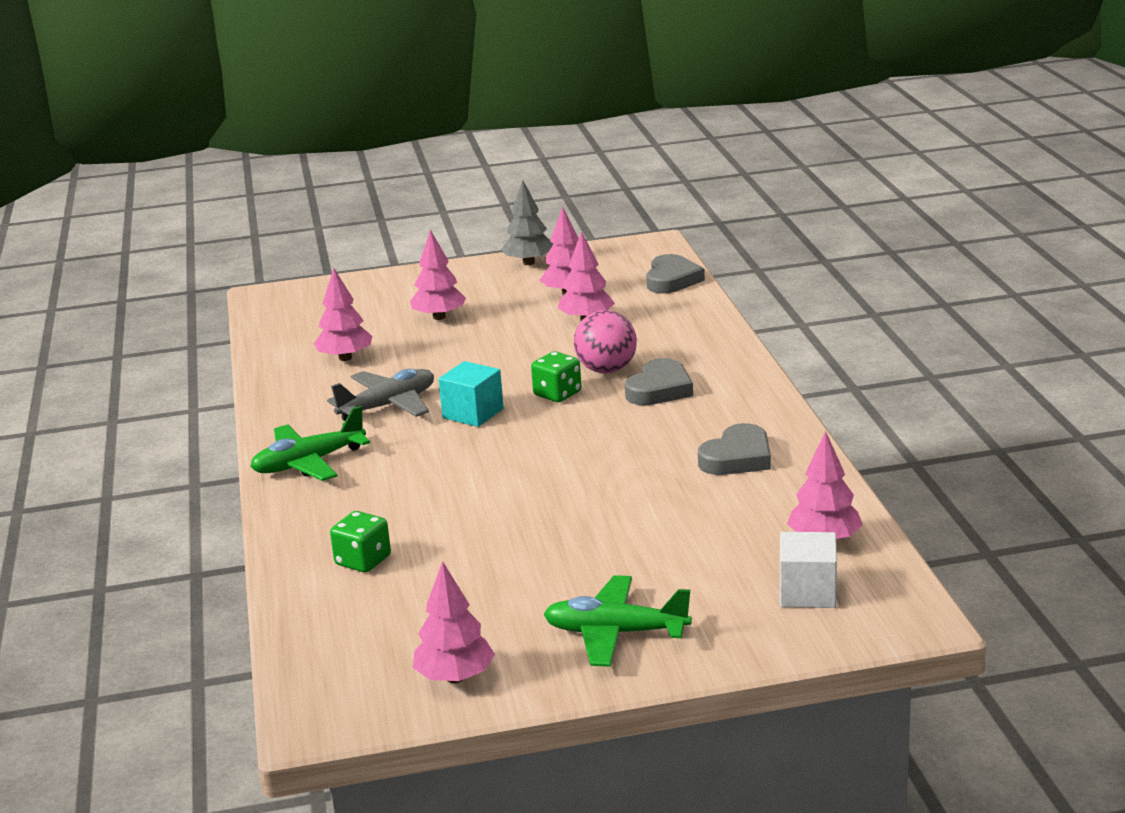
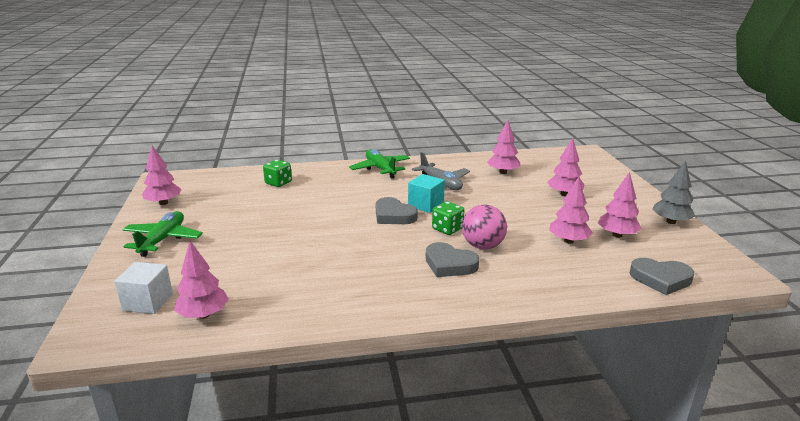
camera: 90 degrees right, 0 degrees up
(737, 457) = (335, 289): grey heart -> grey heart (393, 215)

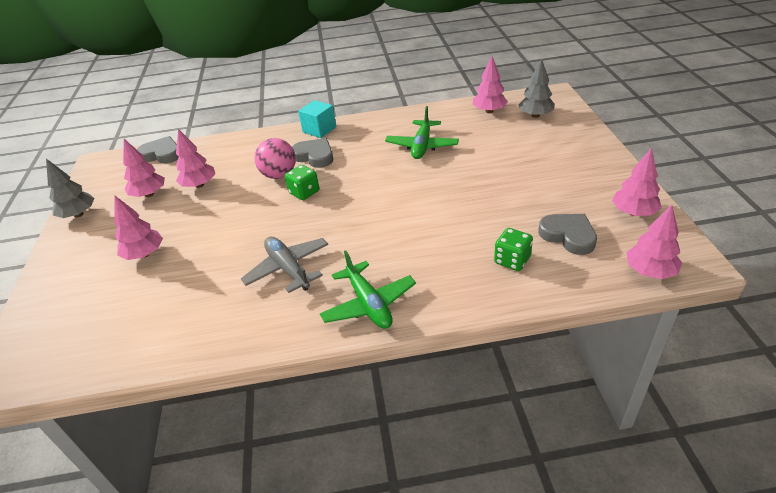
camera: 175 degrees left, 15 degrees up
(148, 302) = (535, 115): white cube -> grey tree
(163, 240) = (579, 164): green plane -> green plane (422, 146)
(393, 215) = (356, 207): grey heart -> grey heart (568, 236)
(426, 205) = (317, 226): turquoise cube -> turquoise cube (319, 129)
(503, 172) = (188, 302): pink tree -> pink tree (649, 271)

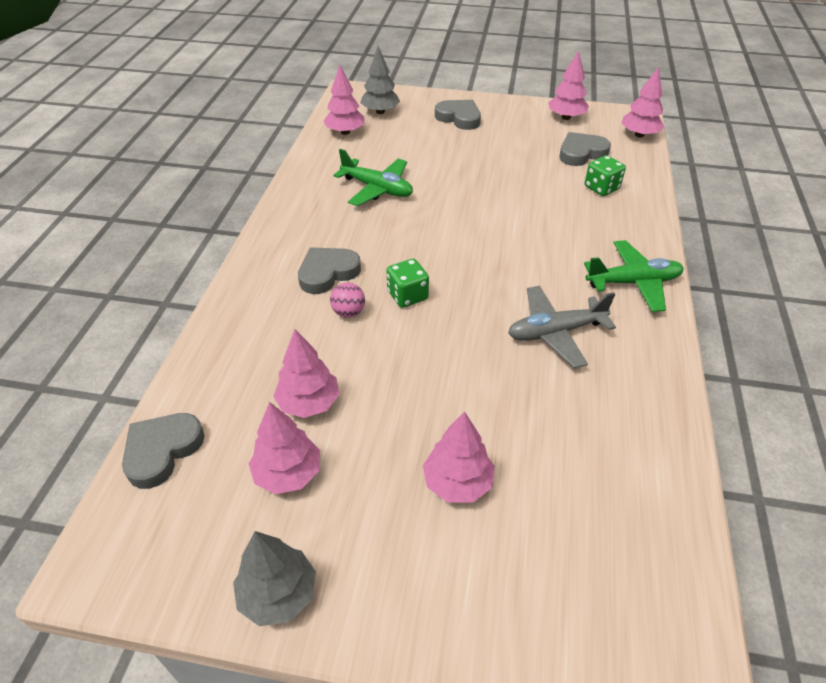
camera: 75 degrees left, 5 degrees up
(279, 175) = (348, 312): pink ball -> pink ball, size x0.59
(319, 129) = (261, 257): turquoise cube -> none
(565, 153) = (459, 118): none -> grey heart

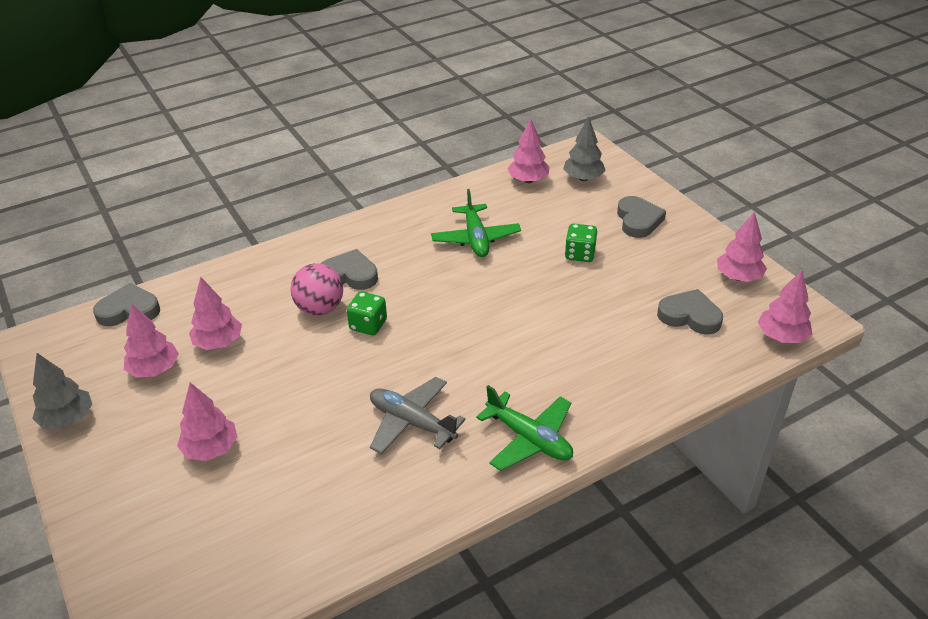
camera: 50 degrees right, 5 degrees down
(348, 312) = (320, 308): pink ball -> pink ball, size x1.69
(601, 188) = (649, 355): green dice -> green dice (580, 254)

